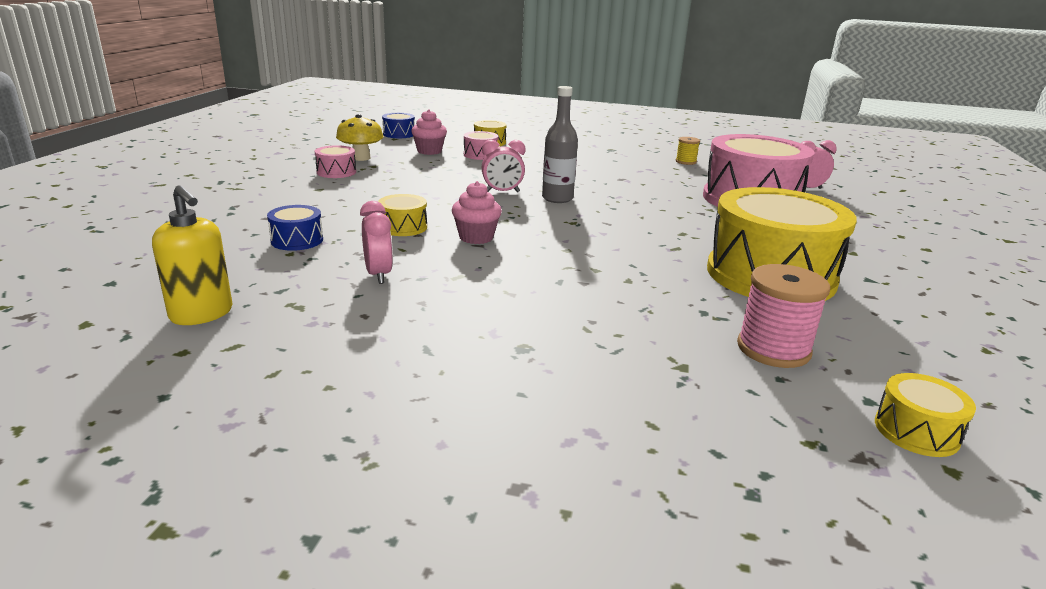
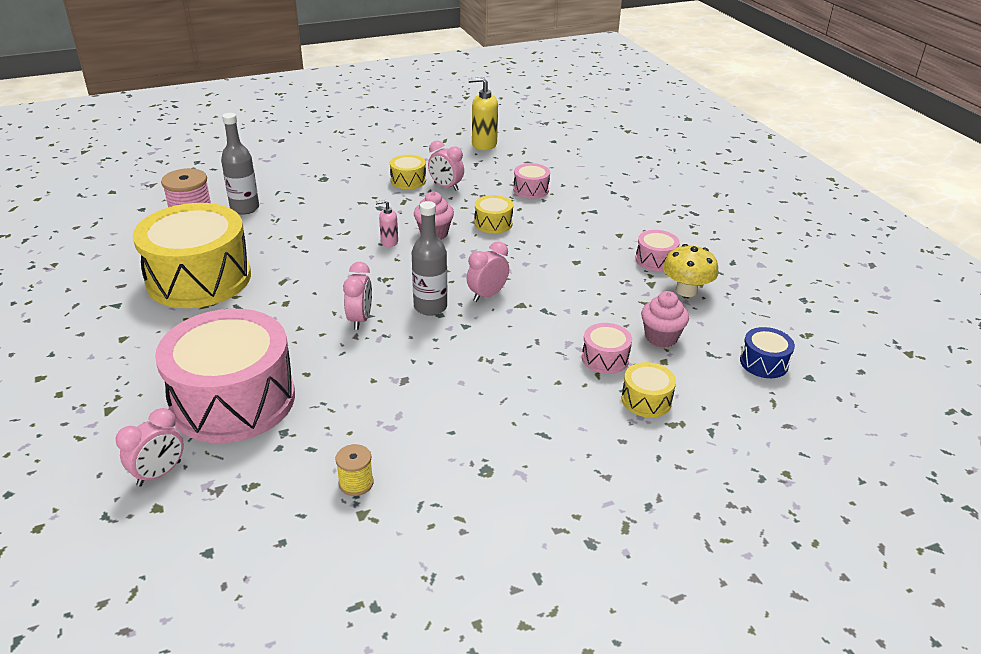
camera: 145 degrees right, 10 degrees up
(297, 240) = (531, 190): blue drum -> pink drum
(532, 245) = (389, 242): none -> pink soap dispenser
(623, 207) = (360, 319): none -> pink clock
(684, 340) = (245, 208): none -> grey bottle
(916, 431) = (122, 202): yellow drum -> yellow drum (408, 181)

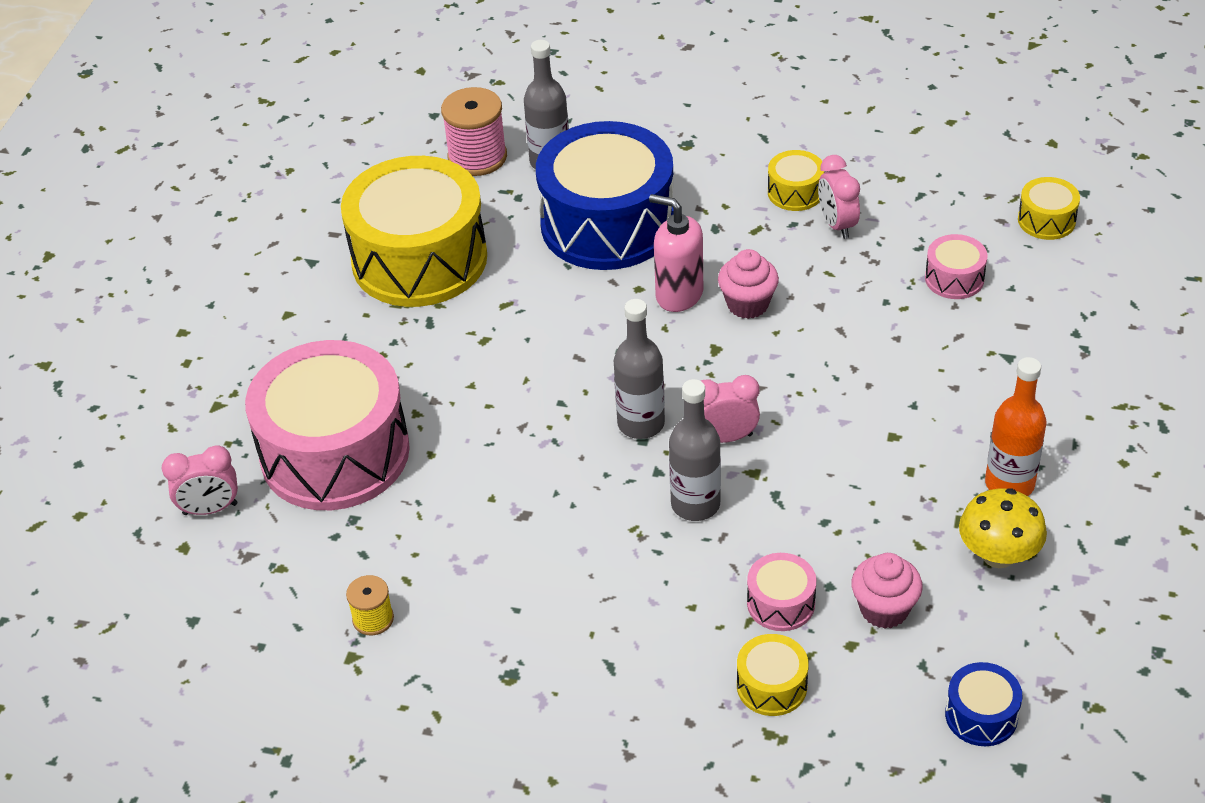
camera: 40 degrees right, 10 degrees up
(311, 225) = (607, 224): none -> blue drum
(360, 319) = (546, 404): pink clock -> none
(389, 242) = (679, 295): pink soap dispenser -> pink soap dispenser, size x1.76
(484, 144) = (967, 160): yellow soap dispenser -> none
(493, 223) = (842, 320): yellow drum -> yellow drum (1046, 220)
(505, 332) = (695, 504): none -> grey bottle
(655, 260) = (1009, 484): pink drum -> orange bottle

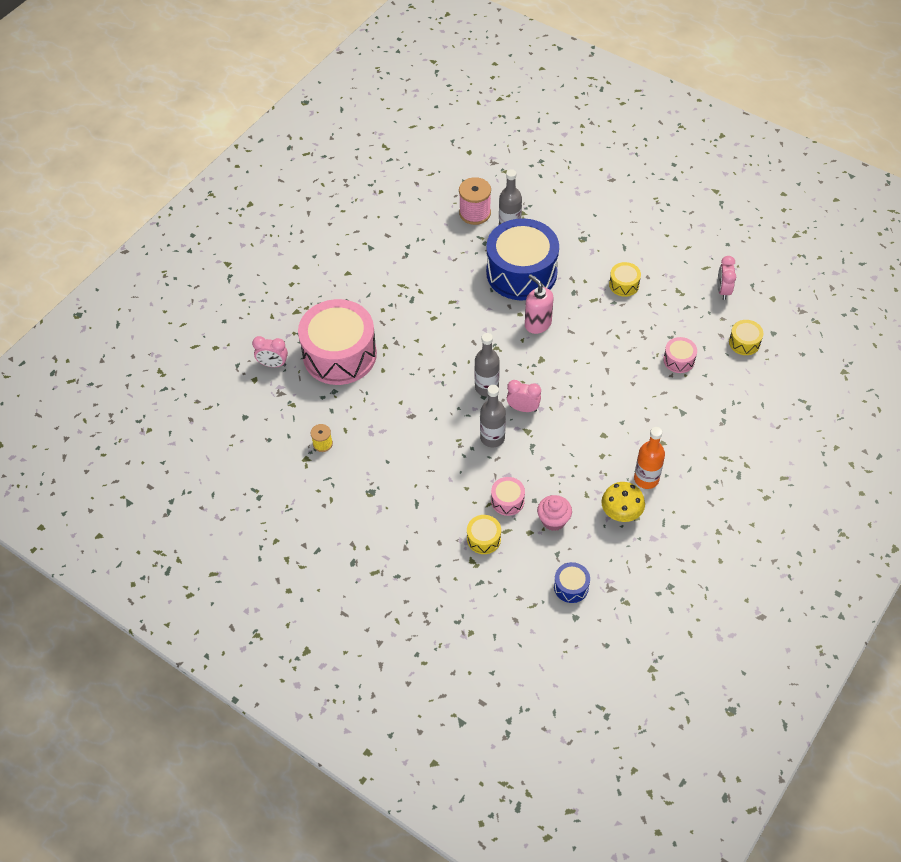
camera: 20 degrees right, 10 degrees up
(419, 259) = (422, 263): yellow drum -> none
(747, 304) = (568, 340): pink cupcake -> none
(837, 225) = (635, 310): pink clock -> pink clock (723, 290)

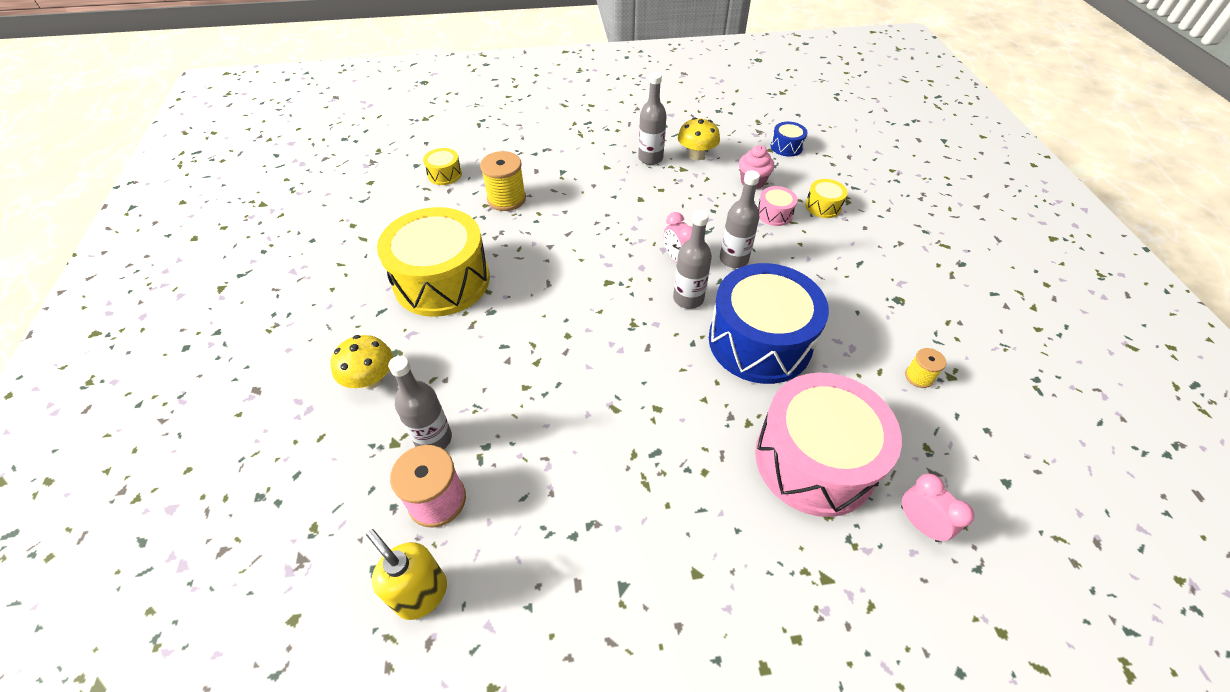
camera: 135 degrees left, 5 degrees down
(438, 189) = (421, 594): none -> yellow soap dispenser
(521, 272) = (503, 374): blue drum -> blue drum (759, 341)
(537, 324) = (565, 312): pink soap dispenser -> none
(573, 222) = (371, 379): none -> yellow mushroom
(624, 284) = (442, 280): yellow drum -> yellow drum, size x2.38
(646, 479) = (650, 158): orange bottle -> grey bottle
(679, 360) = (506, 199): pink drum -> yellow spool
(723, 290) = (387, 213): pink clock -> none

